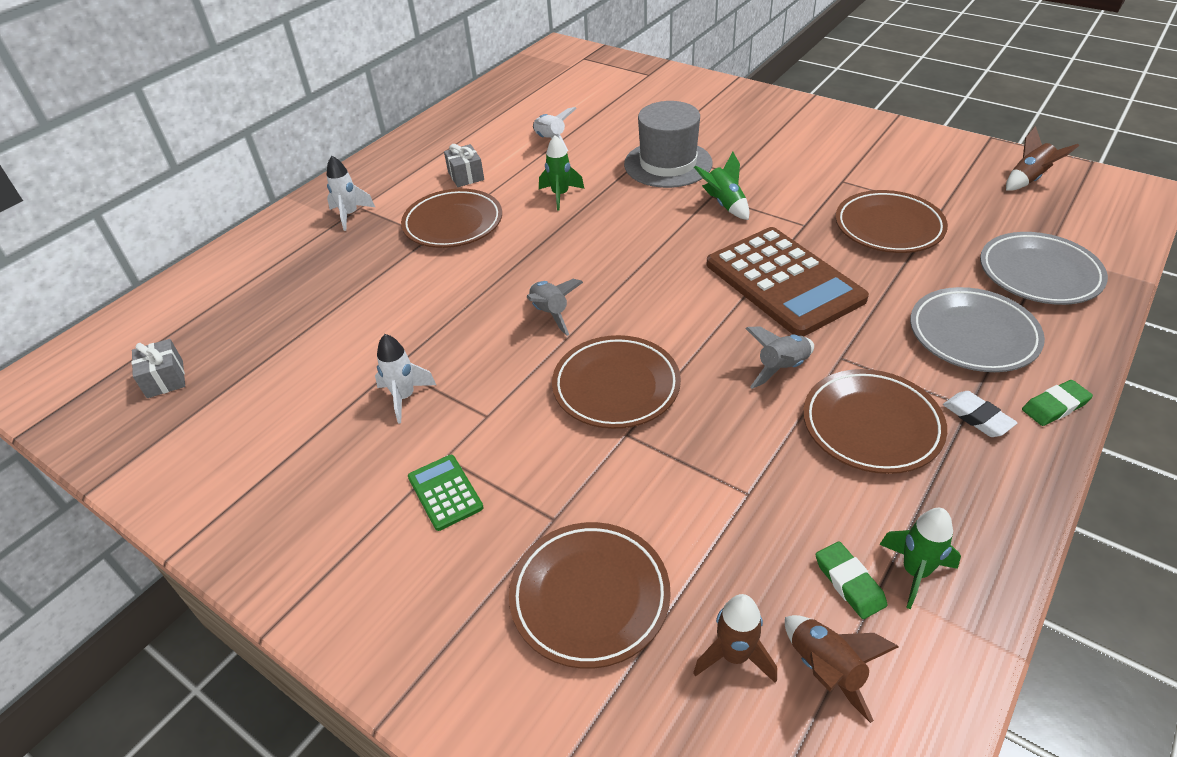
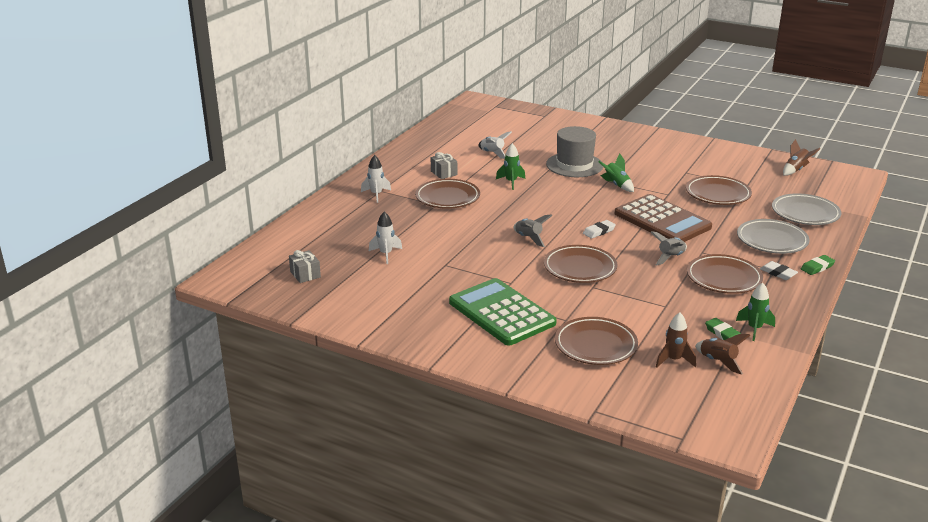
camera: 10 degrees left, 15 degrees down
(404, 397) = (458, 277): white rocket -> white rocket (386, 254)
(445, 492) = (501, 313): green calculator -> green calculator, size x2.26
(671, 302) = (599, 231): none -> white eraser

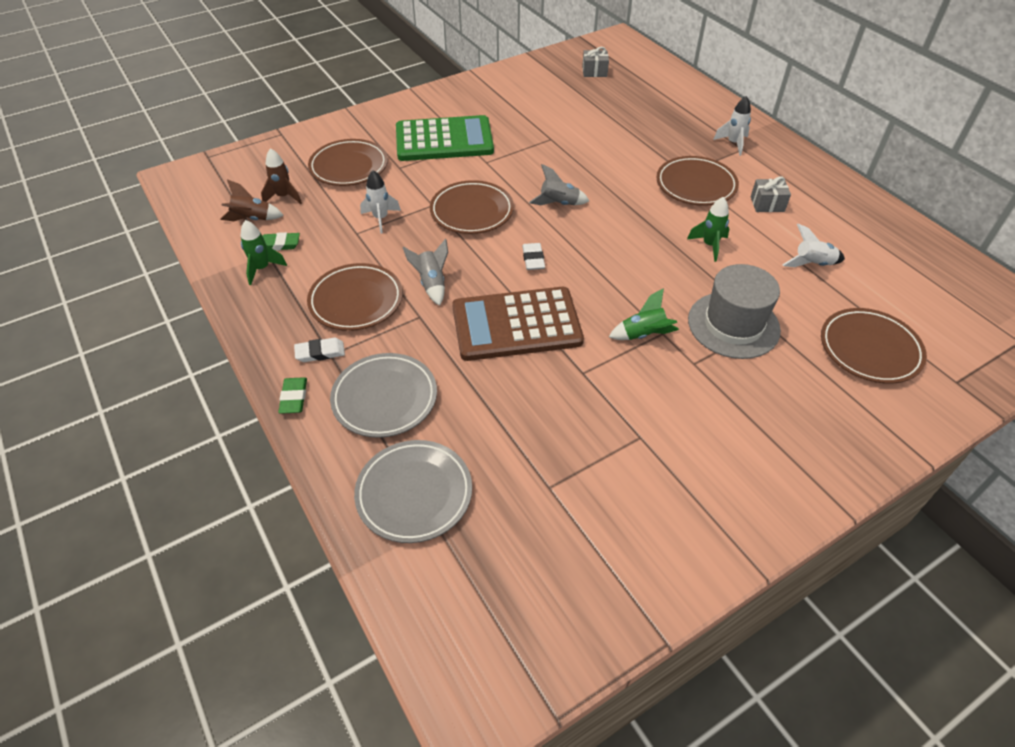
camera: 120 degrees right, 20 degrees up
(386, 254) = (597, 115): white rocket -> white rocket (381, 218)
(717, 194) = (545, 428): brown plate -> brown plate (869, 349)
(796, 170) = (556, 608): brown rocket -> none

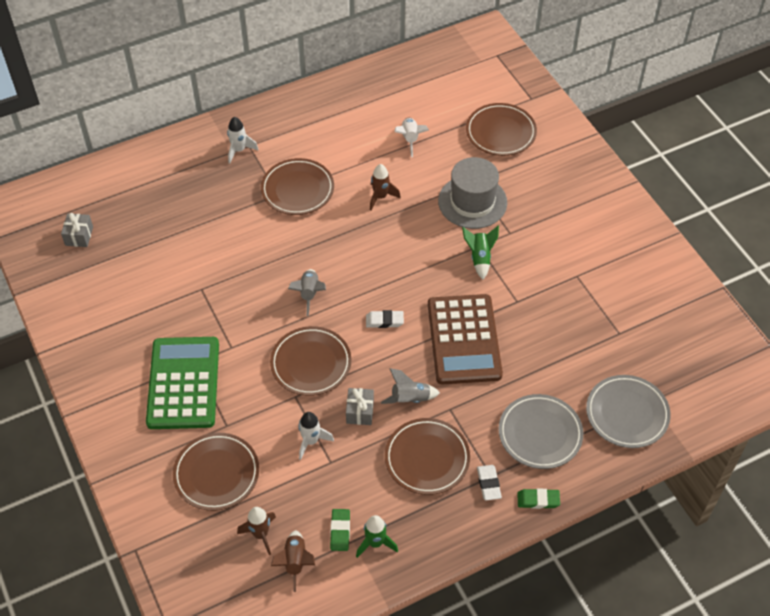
camera: 85 degrees left, 5 degrees up
(709, 245) = (380, 197): green rocket -> brown rocket
(767, 204) = (331, 148): grey gift -> grey gift (360, 411)

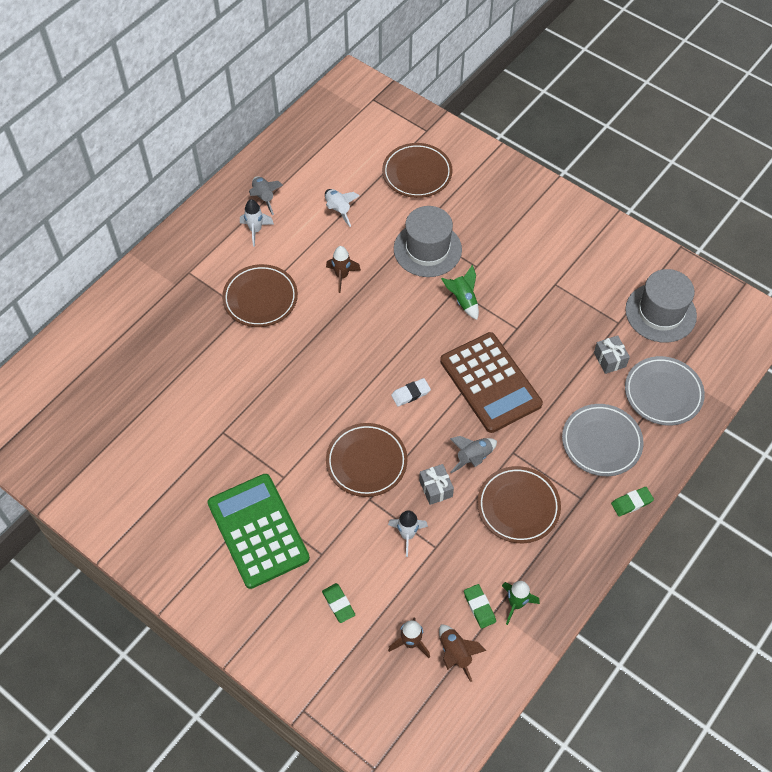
camera: 25 degrees left, 5 degrees up
(79, 236) = (71, 427): grey gift -> grey gift (609, 359)
(216, 474) = (338, 604): brown plate -> green eraser
(239, 150) = (182, 280): white rocket -> white rocket (255, 230)
(309, 294) = (328, 396): grey rocket -> grey rocket (264, 198)
(488, 484) = (583, 506): white eraser -> none
(667, 340) = (660, 313): none -> grey hat

